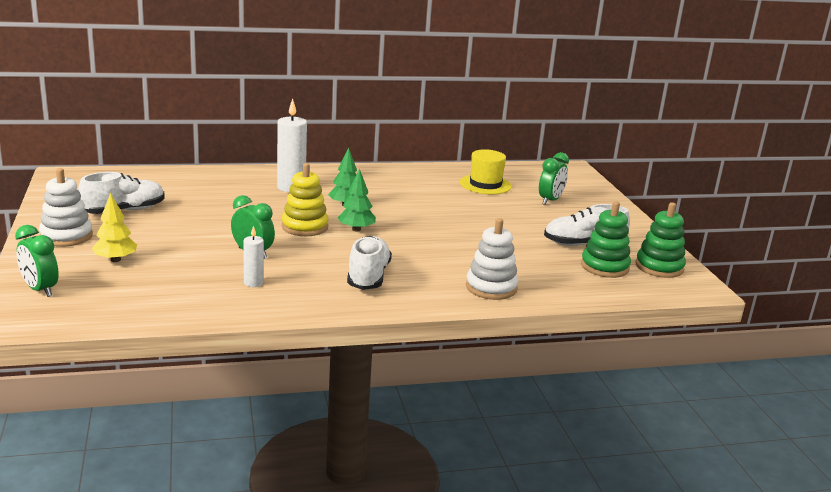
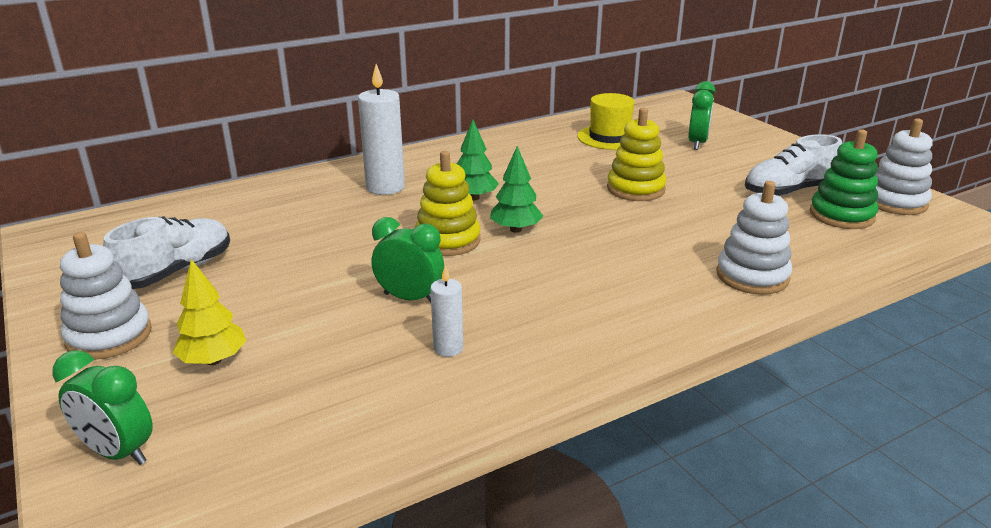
camera: 15 degrees left, 5 degrees up
(368, 277) = (592, 298): white shoe -> none
(467, 221) = (635, 189): none -> yellow stacking toy
(659, 267) = (895, 202): green stacking toy -> white stacking toy

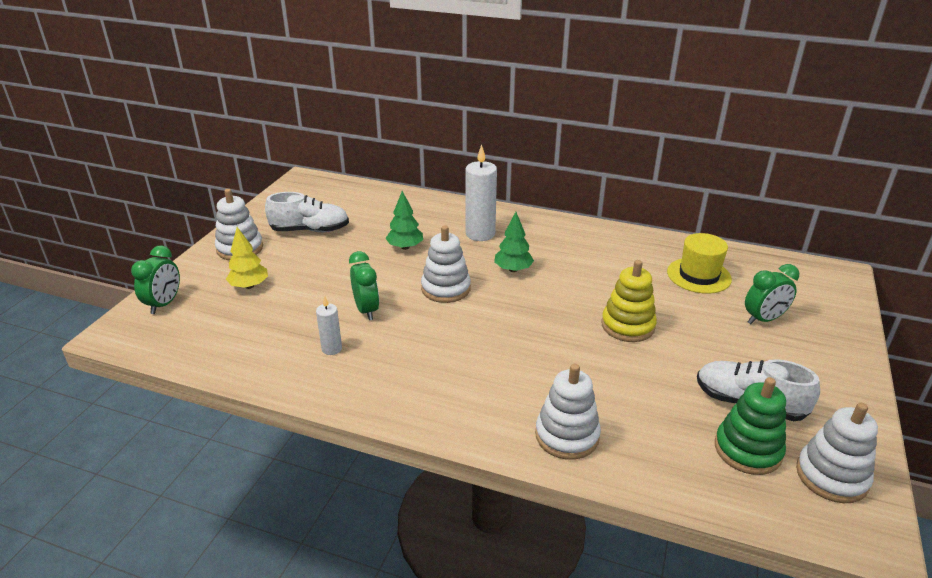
camera: 50 degrees right, 5 degrees up
(118, 453) = (164, 304): green clock -> green clock turned 150 degrees counterclockwise
(447, 240) = (446, 288): yellow stacking toy -> white stacking toy
(516, 229) = (494, 305): green tree -> green tree (405, 247)

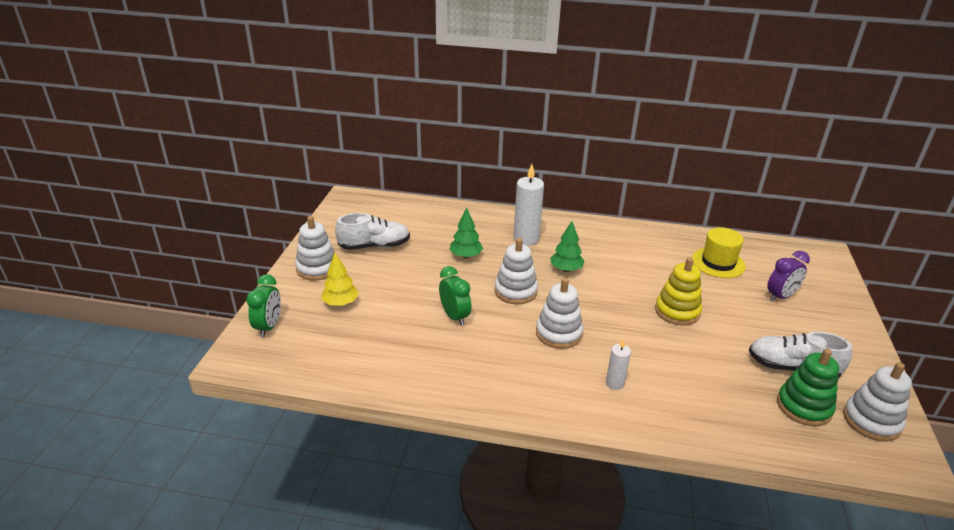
camera: 10 degrees left, 0 degrees up
(332, 349) = (438, 354): white candle -> white candle (614, 383)
(567, 436) = (662, 410): white stacking toy -> white stacking toy (558, 333)
(763, 319) = (780, 296): green clock -> purple clock

